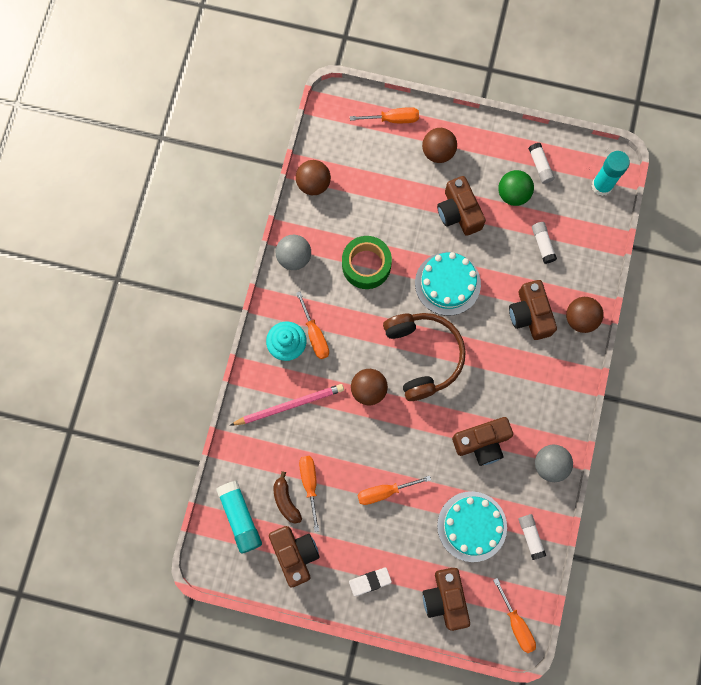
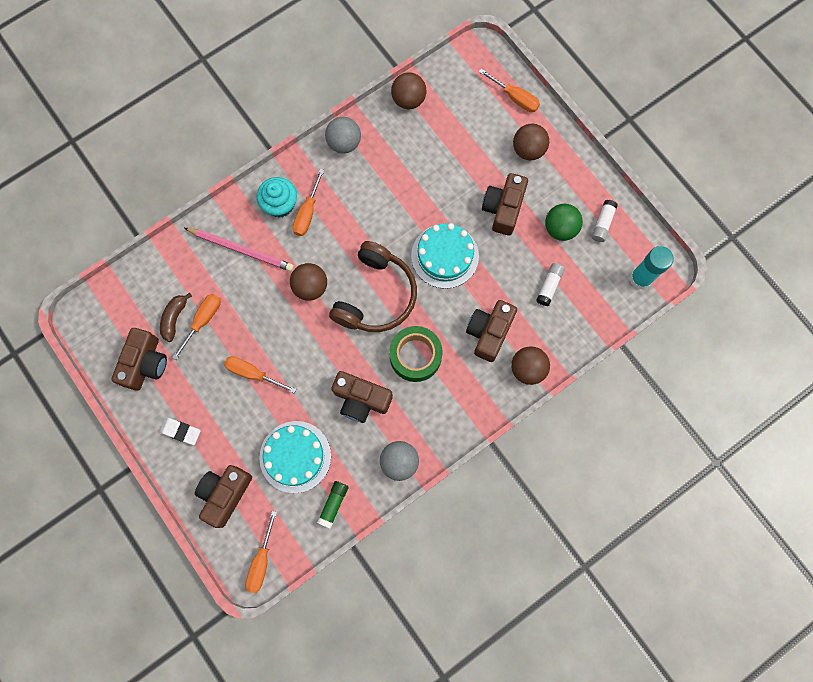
camera: 40 degrees right, 0 degrees up
(240, 517) = (131, 302): turquoise glue stick -> none
(366, 265) = (394, 192): green tape -> green tape (415, 356)
(530, 536) = (333, 504): white glue stick -> green glue stick

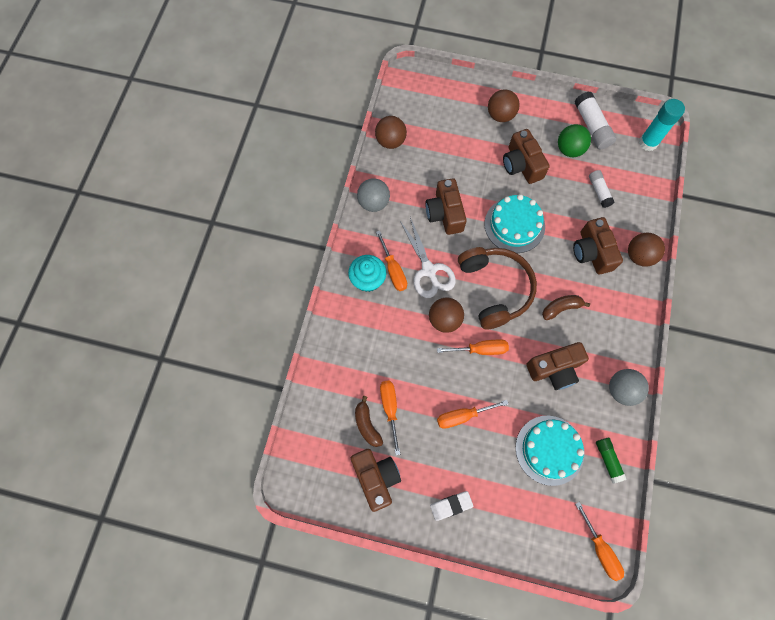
camera: 40 degrees left, 5 degrees down
(225, 494) = (527, 523): brown camera -> brown camera (445, 213)
(241, 250) = (370, 334): pink pencil -> none
(336, 236) = (429, 270): none -> white scissors
(415, 356) = (561, 308): green tape -> brown banana
(514, 98) = (459, 89): orange screwdriver -> orange screwdriver (480, 349)
(602, 223) = (591, 126): white glue stick -> white glue stick, size x1.61

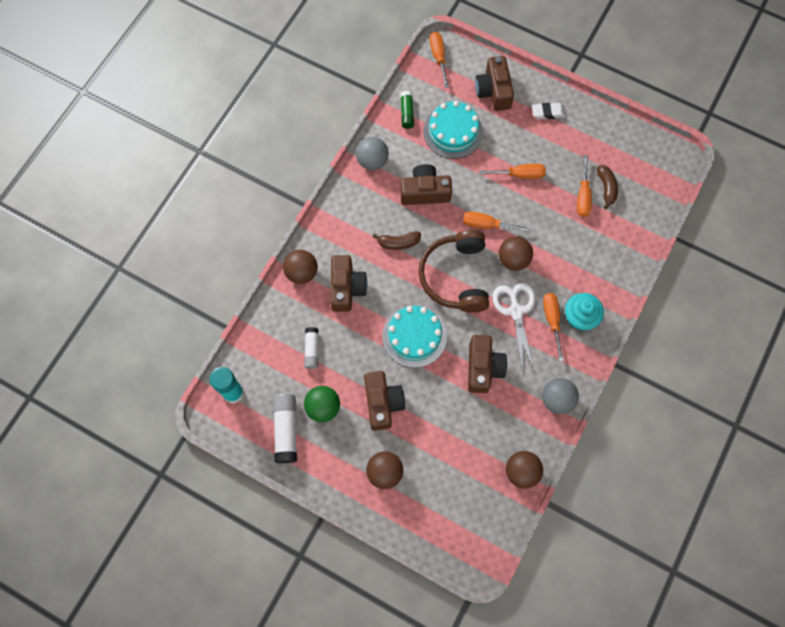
camera: 165 degrees left, 0 degrees up
(376, 478) = (606, 146): brown camera -> brown camera (494, 91)

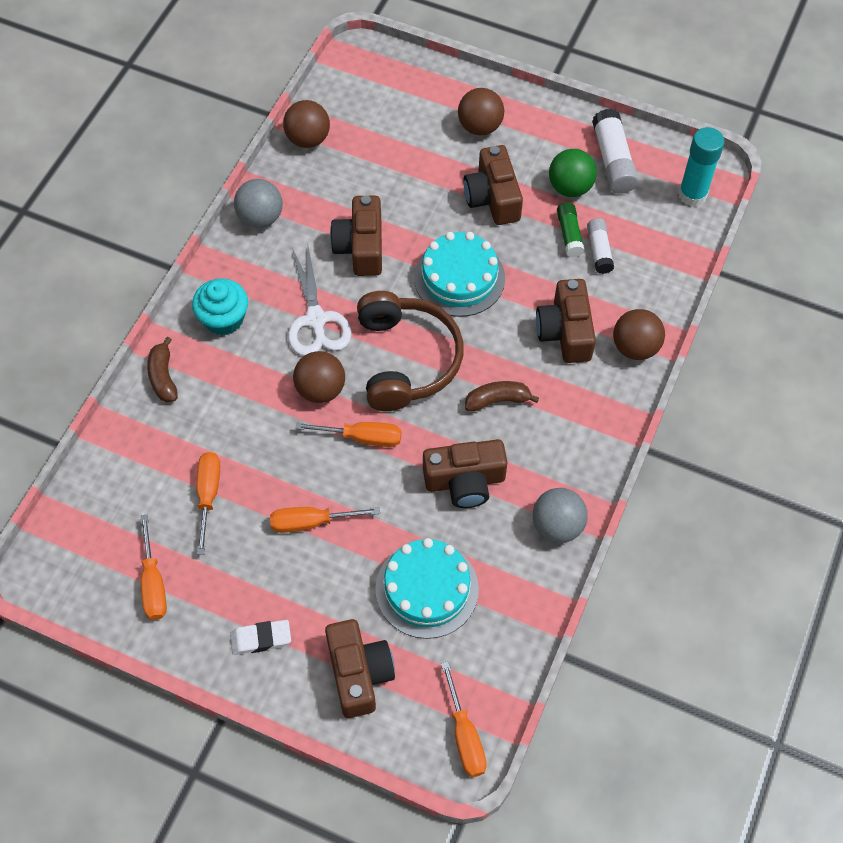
camera: 175 degrees right, 10 degrees down
(407, 113) = (510, 617): green glue stick -> green glue stick (569, 234)
(552, 321) = (264, 311): orange screwdriver -> orange screwdriver (153, 583)
(606, 188) = (169, 511): brown banana -> brown banana (163, 377)

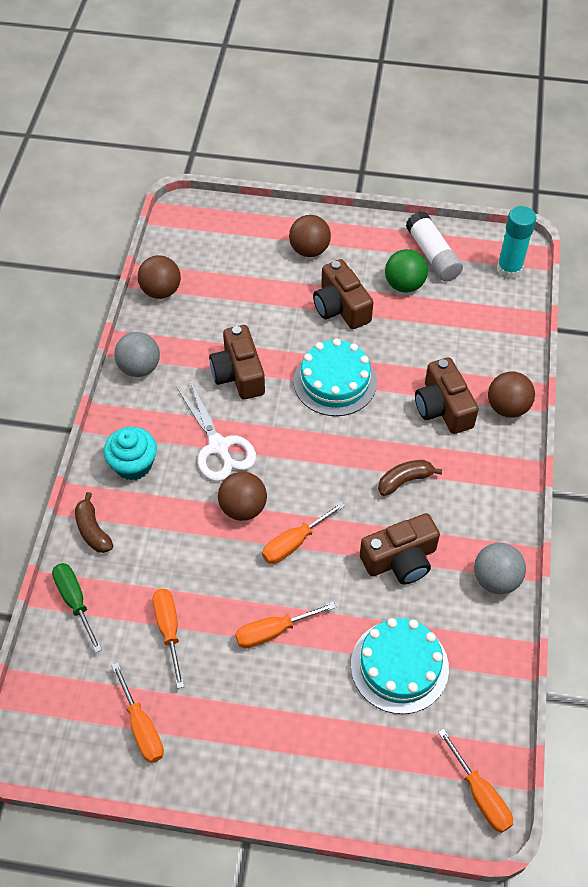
camera: 15 degrees left, 5 degrees down
(125, 444) = (75, 602): none -> green screwdriver
(261, 639) = (261, 753): white eraser -> none
(359, 673) = (363, 762): brown camera -> none
(362, 437) = (294, 542): orange screwdriver -> orange screwdriver turned 150 degrees clockwise
(406, 359) = (312, 463): brown headphones -> none
(569, 234) = (417, 324): green glue stick -> none
(599, 251) = (447, 332): white glue stick -> none

